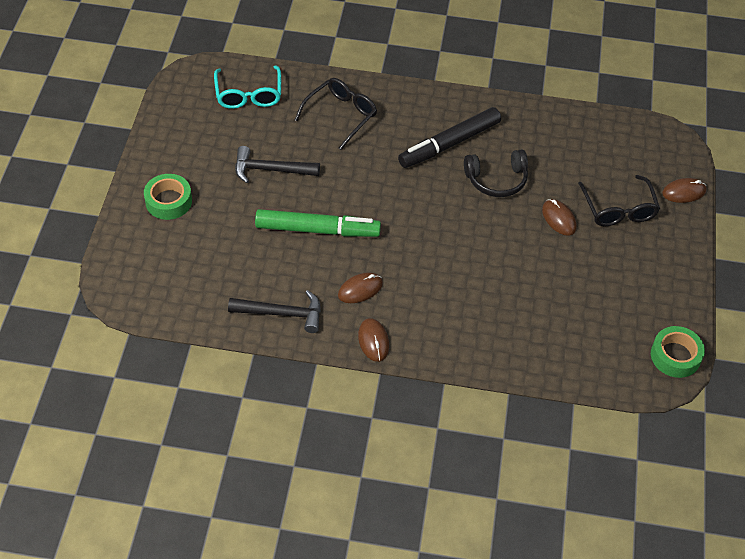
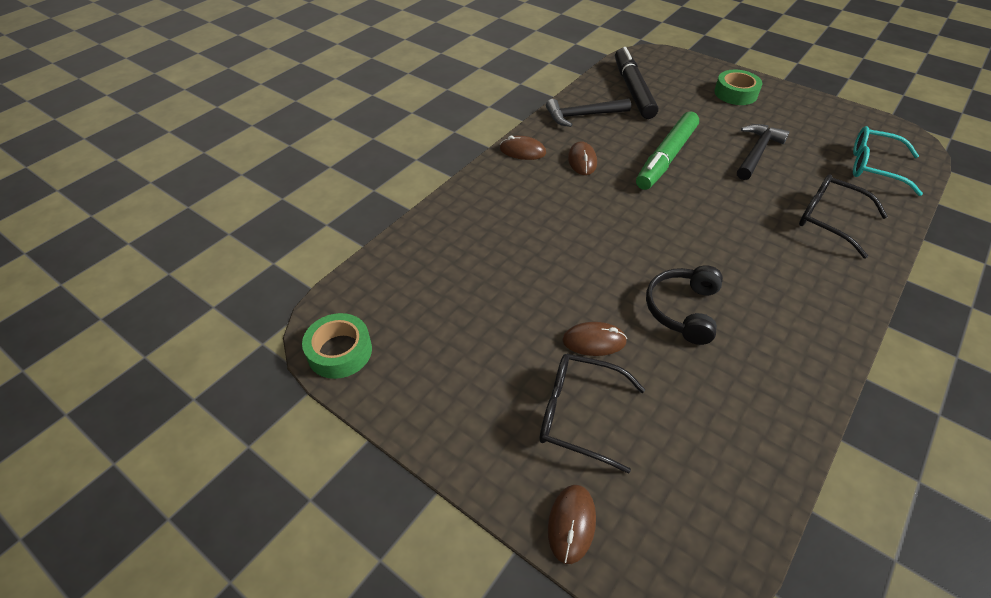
camera: 120 degrees right, 5 degrees down
(282, 313) = (582, 116): black hammer -> black hammer turned 45 degrees clockwise
(341, 115) = (829, 220): black glasses -> black glasses turned 150 degrees clockwise
(449, 144) = (759, 291): black marker -> black marker (633, 90)

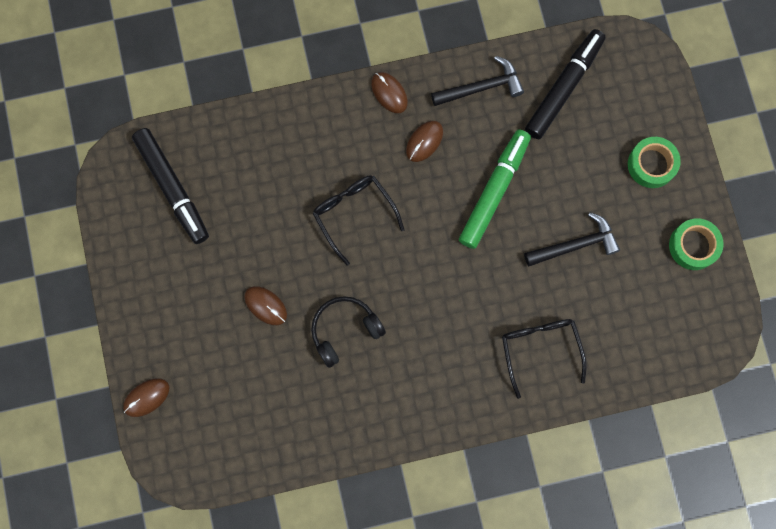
camera: 40 degrees right, 30 degrees up
(339, 351) = (113, 189): green tape -> green tape (693, 246)
(404, 312) = (172, 188): none -> black marker
(578, 414) = (208, 344): black glasses -> black glasses (354, 214)
(582, 116) = (482, 87): black hammer -> black hammer turned 135 degrees clockwise
(666, 158) = (494, 191): green marker -> green marker turned 135 degrees clockwise
(874, 167) = (650, 336): turquoise glasses -> none

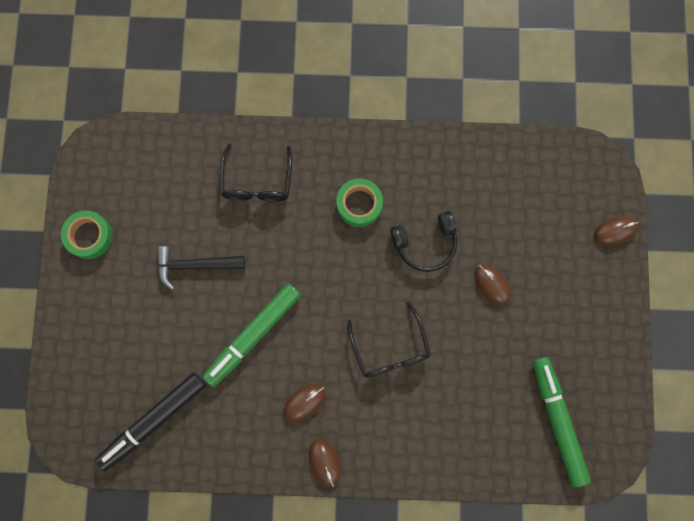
camera: 165 degrees left, 0 degrees up
(172, 188) = (558, 421): black marker -> green marker
(482, 87) = (232, 443): black hammer -> none
(651, 164) = (98, 321): green tape -> green tape (359, 204)

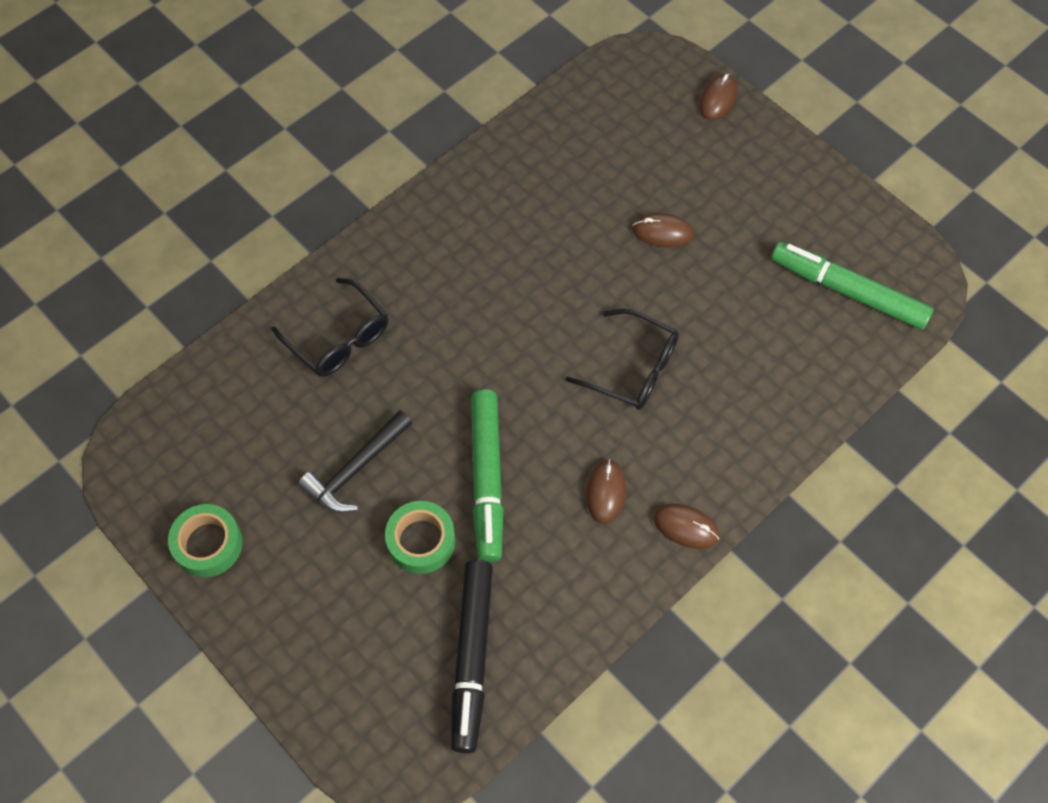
camera: 45 degrees left, 15 degrees down
(359, 204) = (463, 271): green tape -> green tape (421, 541)
(425, 244) = (564, 251): black headphones -> none

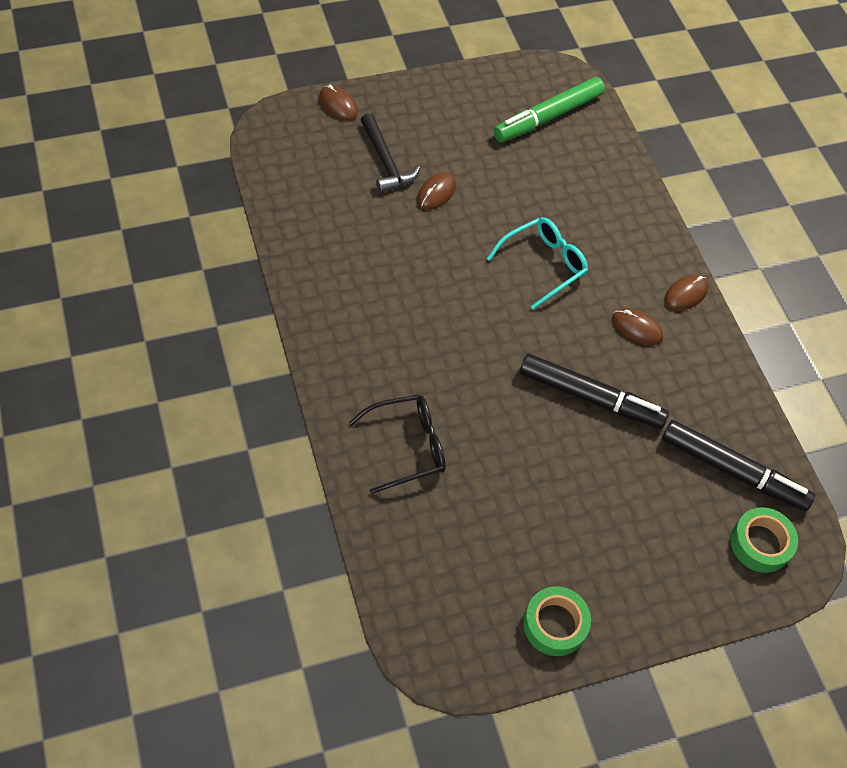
camera: 70 degrees left, 5 degrees down
(355, 469) = (538, 485): black hammer -> black hammer (386, 162)
(421, 541) = (622, 464): green tape -> green tape (760, 543)
(487, 479) = (590, 398): green marker -> black marker
(633, 368) = (543, 265): black glasses -> turquoise glasses

